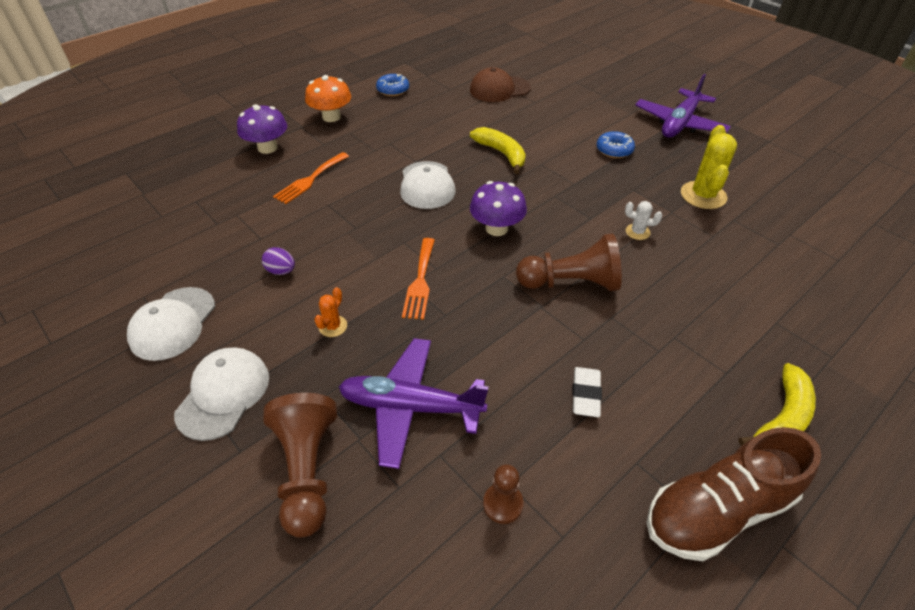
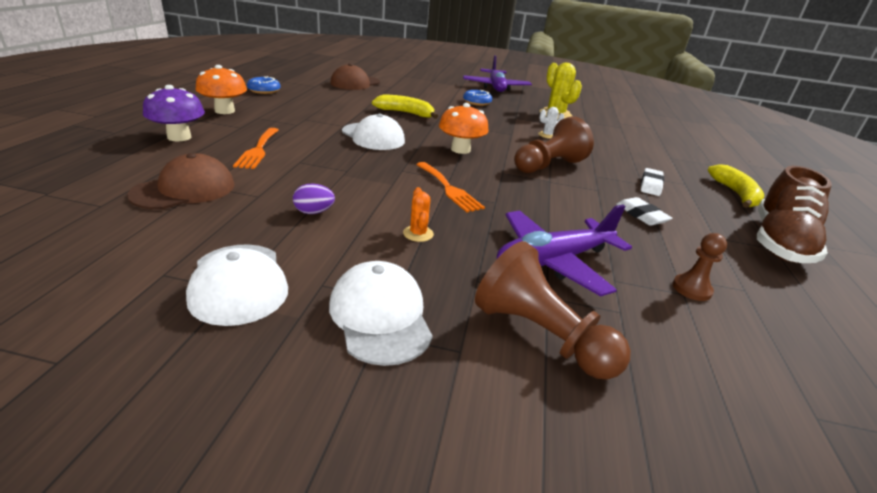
camera: 40 degrees left, 15 degrees down
(220, 215) = (184, 190): none -> brown cap
(496, 228) = (460, 150): purple mushroom -> orange mushroom
(667, 357) = (650, 185): none -> white eraser

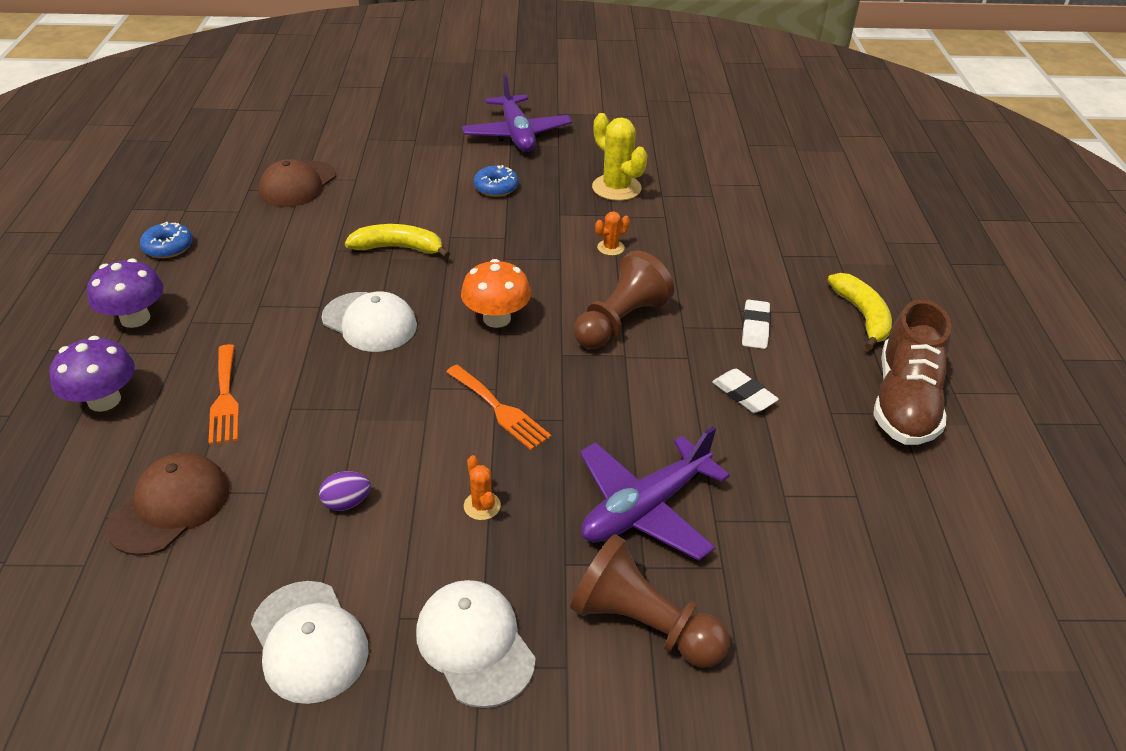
camera: 10 degrees left, 10 degrees up
(224, 111) = (135, 318): orange mushroom -> purple mushroom
(547, 135) = (610, 248): white cactus -> orange cactus
(691, 289) = (799, 511): brown pawn -> none

